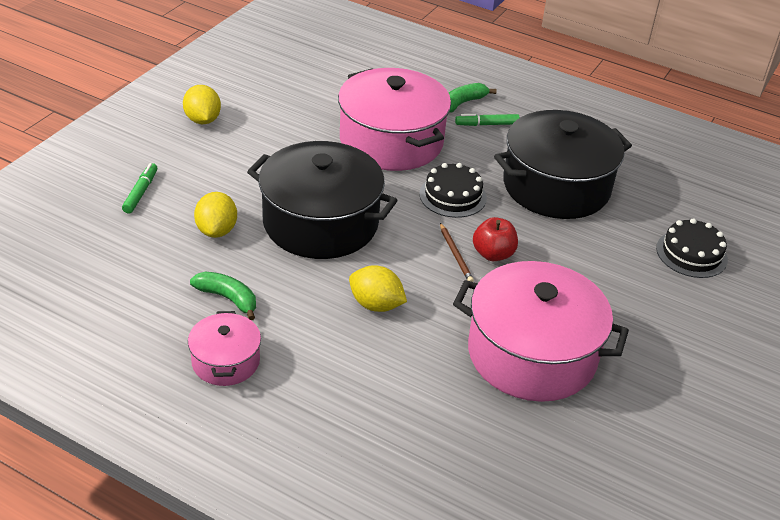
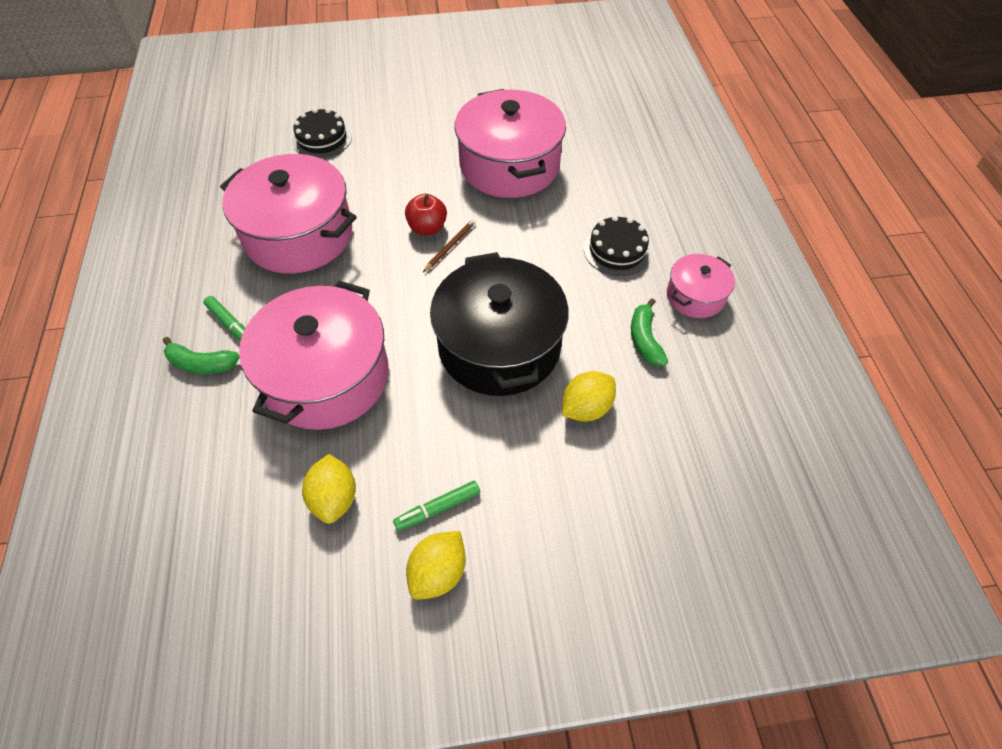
camera: 125 degrees left, 15 degrees up
(141, 192) = (606, 514): green marker -> green marker (438, 508)
(376, 305) = (552, 257): yellow lemon -> yellow lemon (334, 498)
(453, 196) = (374, 287): black cake -> black cake (617, 250)
(556, 186) = (299, 235): black pot -> pink pot

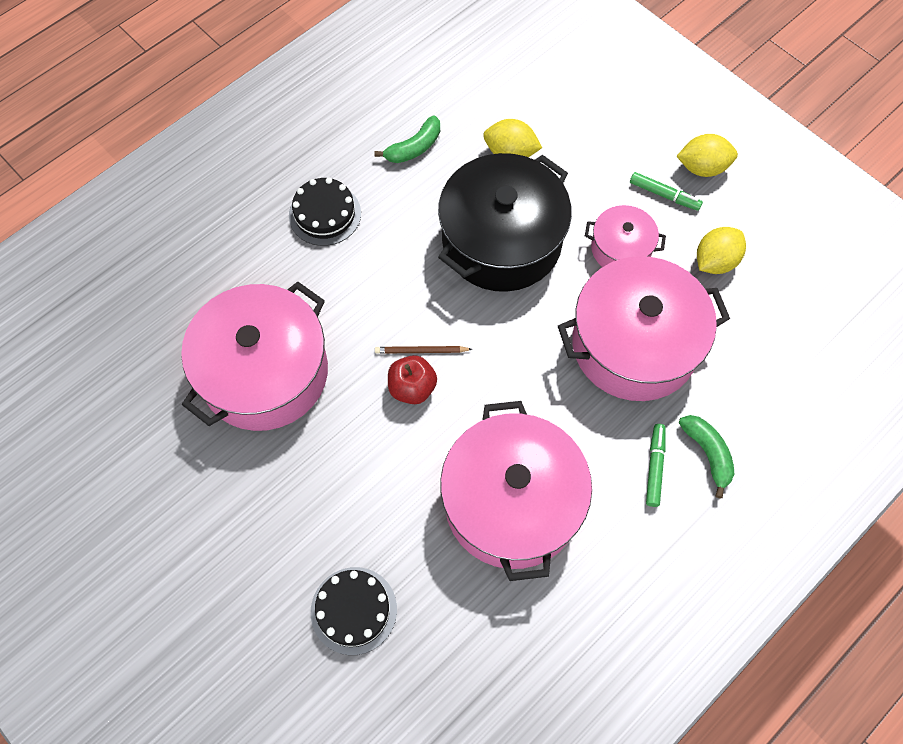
camera: 125 degrees left, 10 degrees up
(695, 296) = (339, 135): pink pot -> pink pot (621, 248)

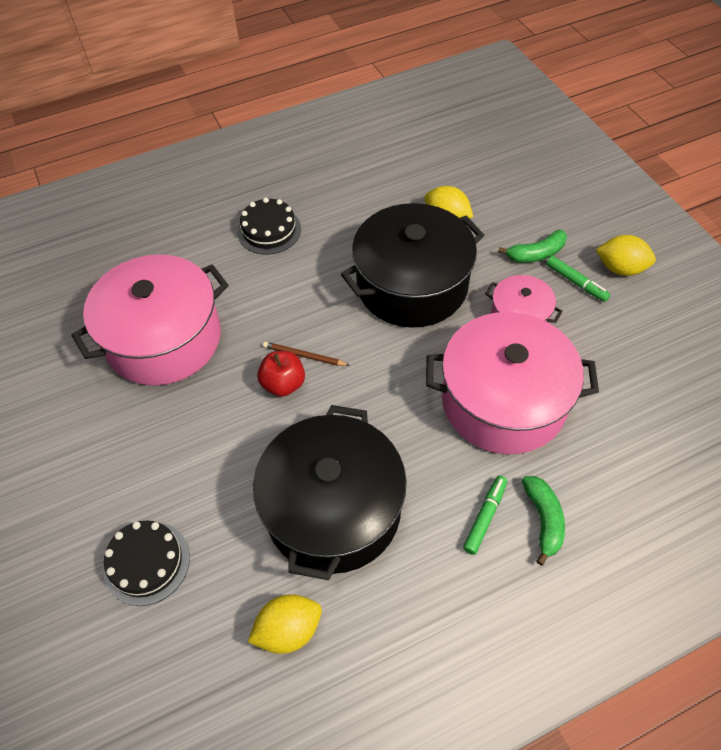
camera: 20 degrees right, 10 degrees down
(414, 148) = (365, 198): green banana -> green banana (536, 254)
(512, 502) = (333, 509): pink pot -> black pot
(715, 261) = (607, 349): yellow lemon -> yellow lemon (288, 630)

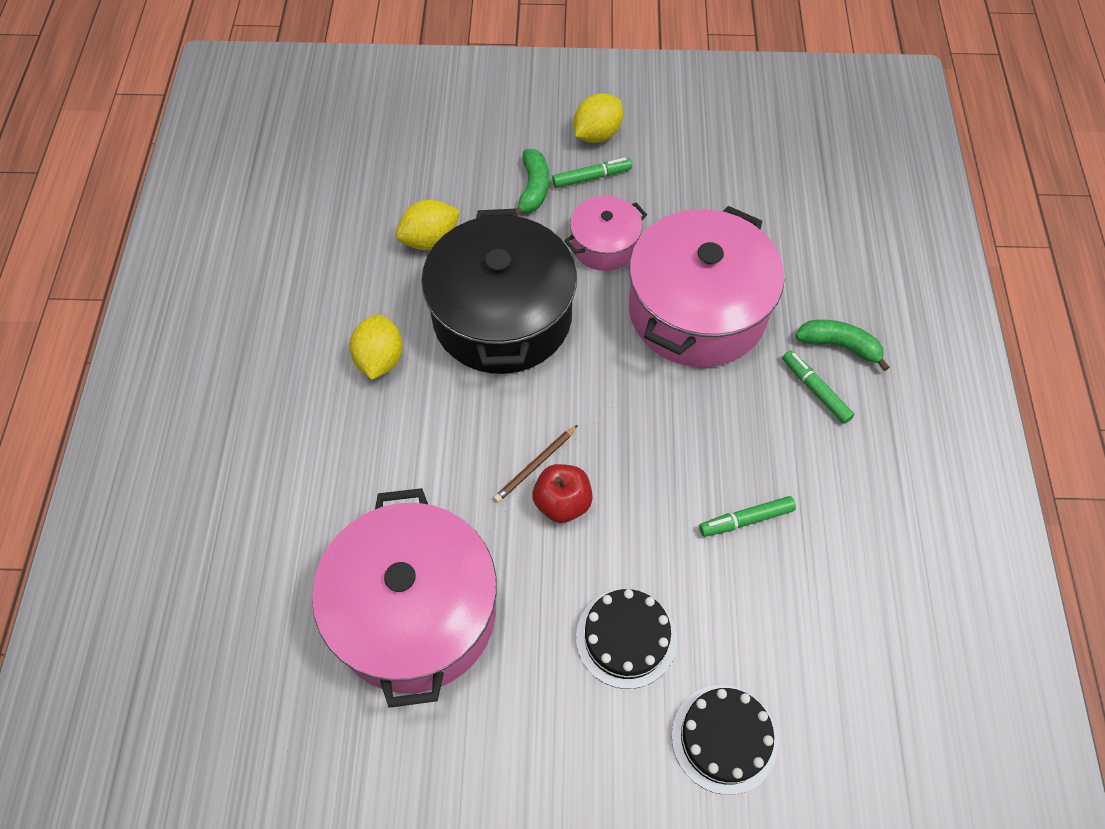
camera: 65 degrees left, 5 degrees up
(269, 230) = (316, 424): black cake -> black cake (626, 638)
(288, 630) = (861, 618): yellow lemon -> yellow lemon (380, 360)
(333, 509) = (746, 520): black pot -> green marker

